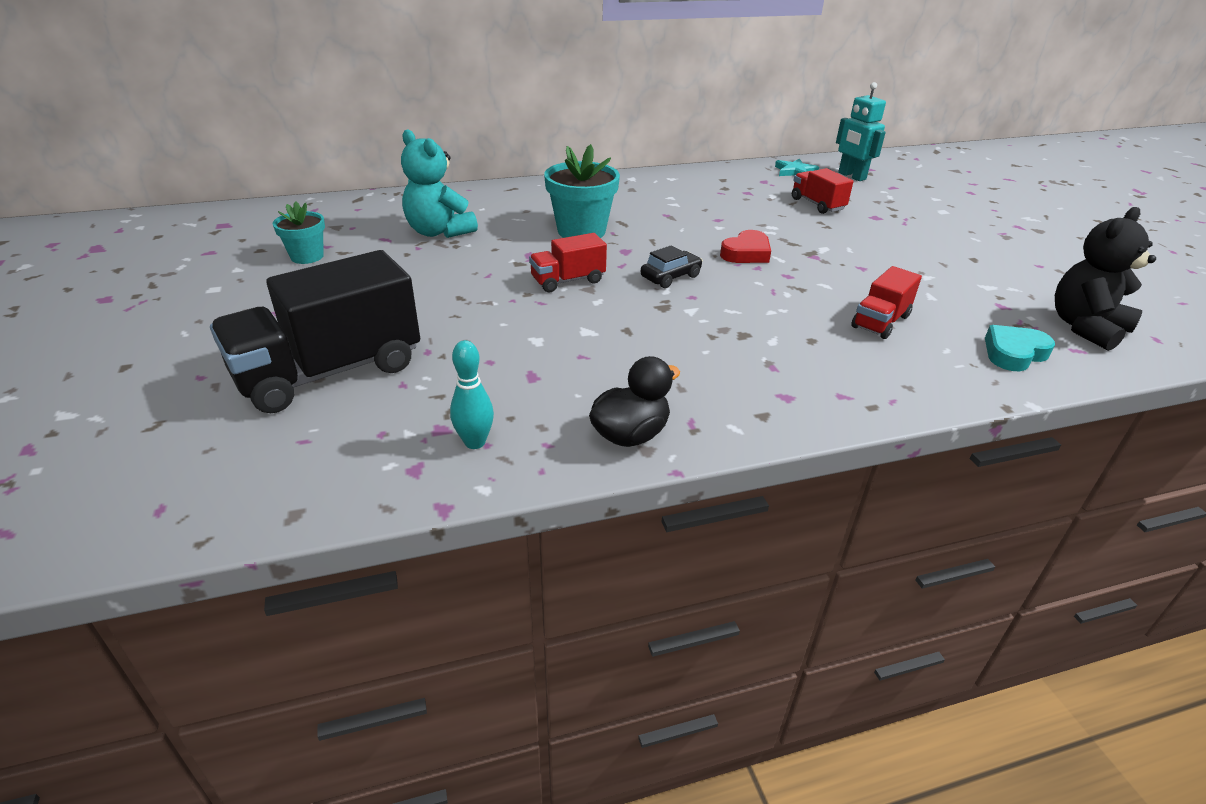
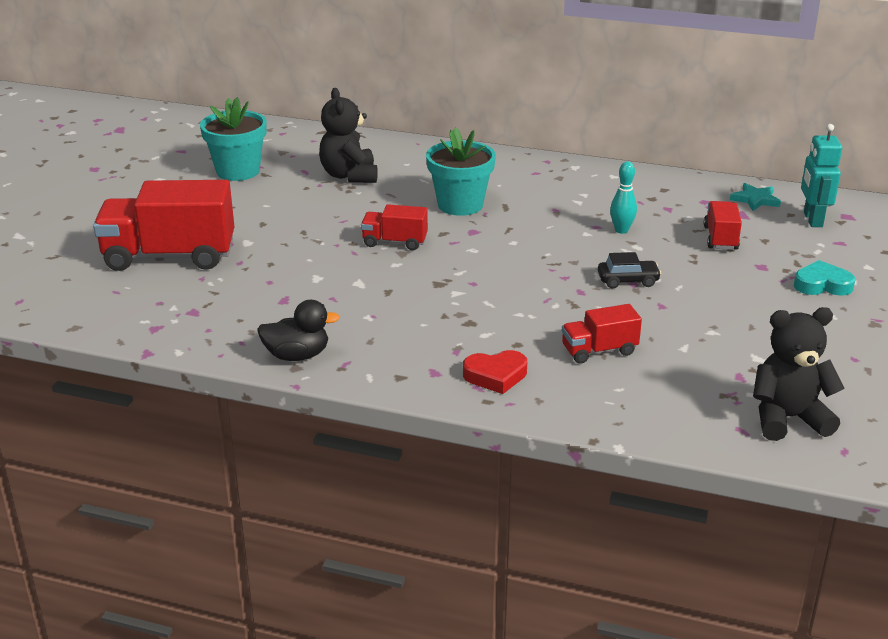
camera: 35 degrees right, 5 degrees down
(307, 256) = (238, 171): turquoise flower pot -> turquoise flower pot, size x1.66
(330, 372) = (169, 256): black truck -> red truck
(439, 232) = (349, 176): turquoise teddy bear -> black teddy bear
(475, 442) = (203, 326): turquoise bowling pin -> turquoise bowling pin (621, 230)
(670, 277) = (478, 263): black car -> black car (628, 280)
(746, 253) = (574, 263): red heart -> red heart (495, 376)
(1014, 353) = (675, 411): turquoise heart -> turquoise heart (822, 285)

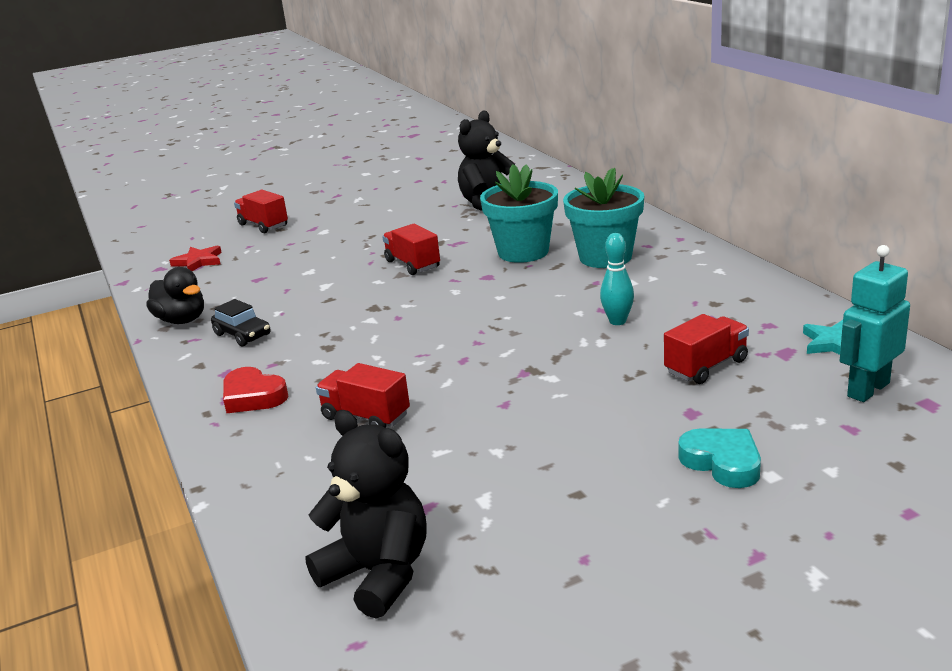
camera: 50 degrees right, 5 degrees down
(169, 256) = (263, 225): red truck -> red truck, size x0.50
(184, 308) = (198, 261): none -> red star
(238, 171) = (422, 181): turquoise flower pot -> turquoise flower pot (605, 257)
(628, 280) = (524, 368): black car -> black car (242, 335)

